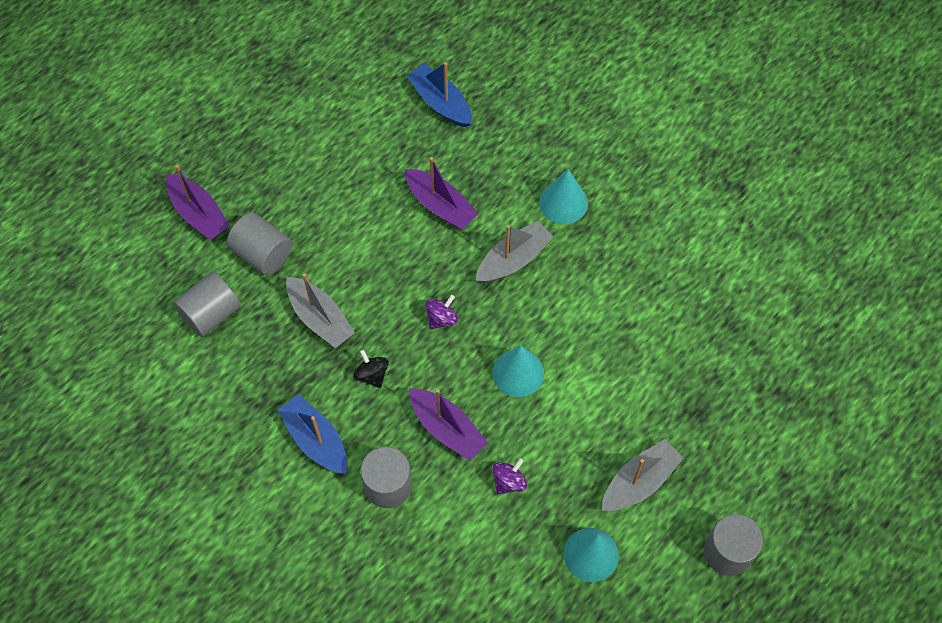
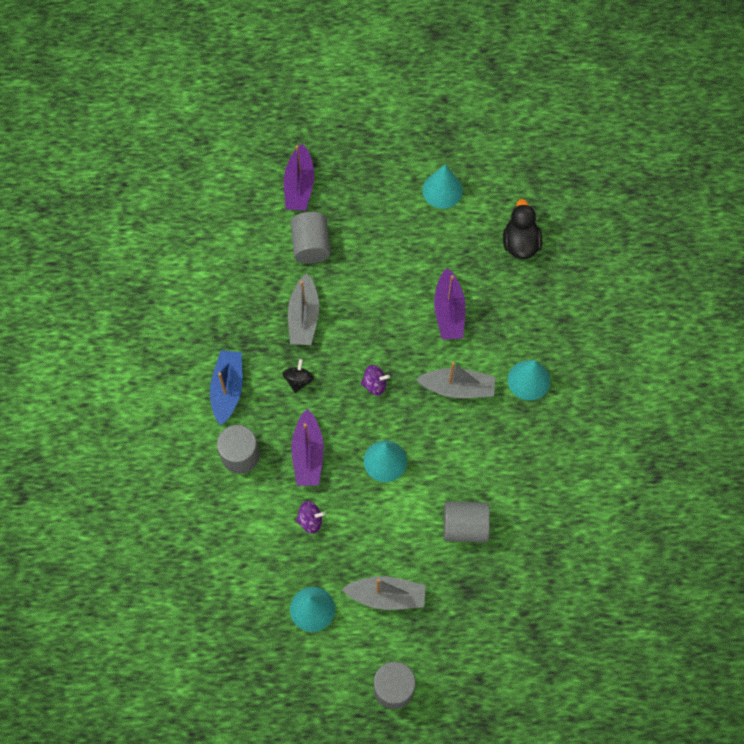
camera: 45 degrees right, 5 degrees up
(211, 313) = (245, 256): grey cylinder -> grey cylinder (465, 526)
(330, 115) = (442, 190): none -> turquoise cone
(440, 102) = (520, 243): blue boat -> black duck

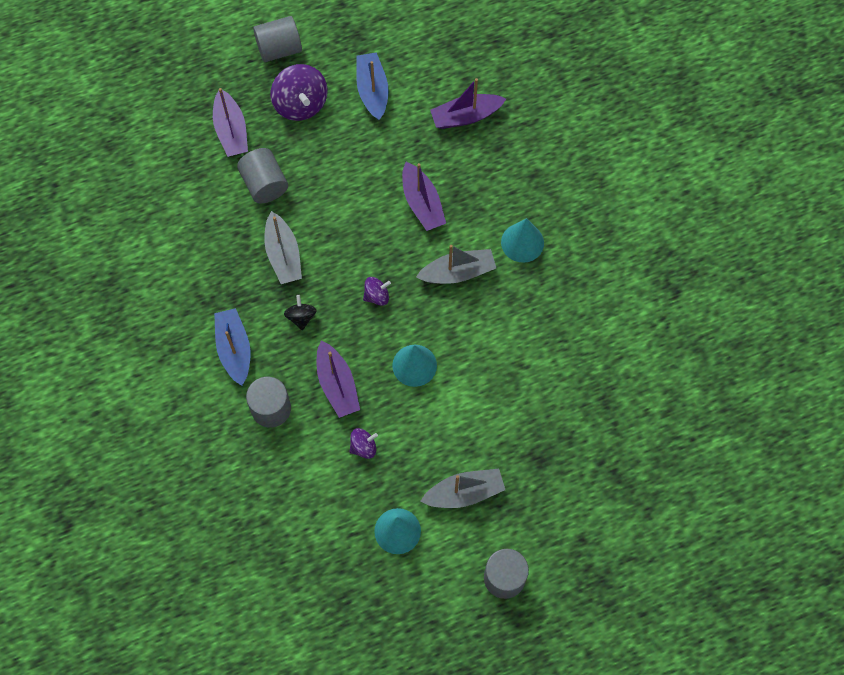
camera: 20 degrees left, 0 degrees up
(371, 181) = (300, 104): none -> purple spinning top
(442, 190) = (372, 90): turquoise cone -> blue boat
(465, 526) = (514, 400): grey cylinder -> grey cylinder (279, 49)
(520, 243) = (466, 116): black duck -> purple boat

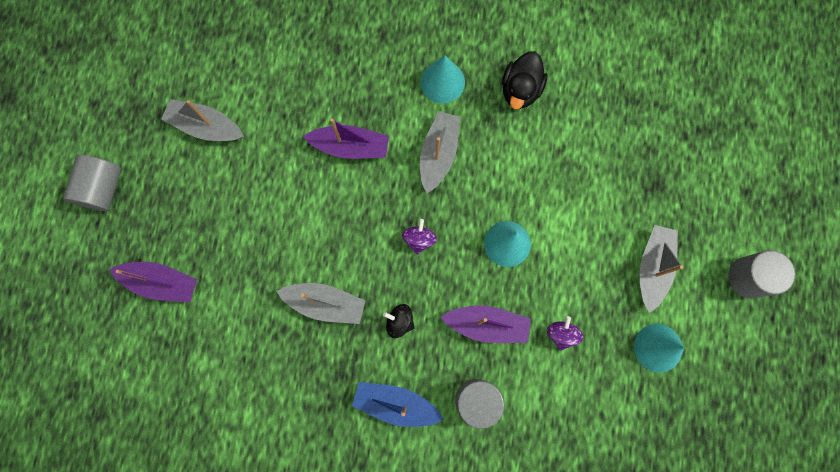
camera: 60 degrees left, 10 degrees up
(264, 184) = (239, 281): grey cylinder -> none
(300, 104) = (176, 200): purple spinning top -> none
(372, 90) = (205, 126): blue boat -> grey boat
(466, 116) = (287, 59): purple boat -> none
(555, 307) = (520, 90): none -> black duck

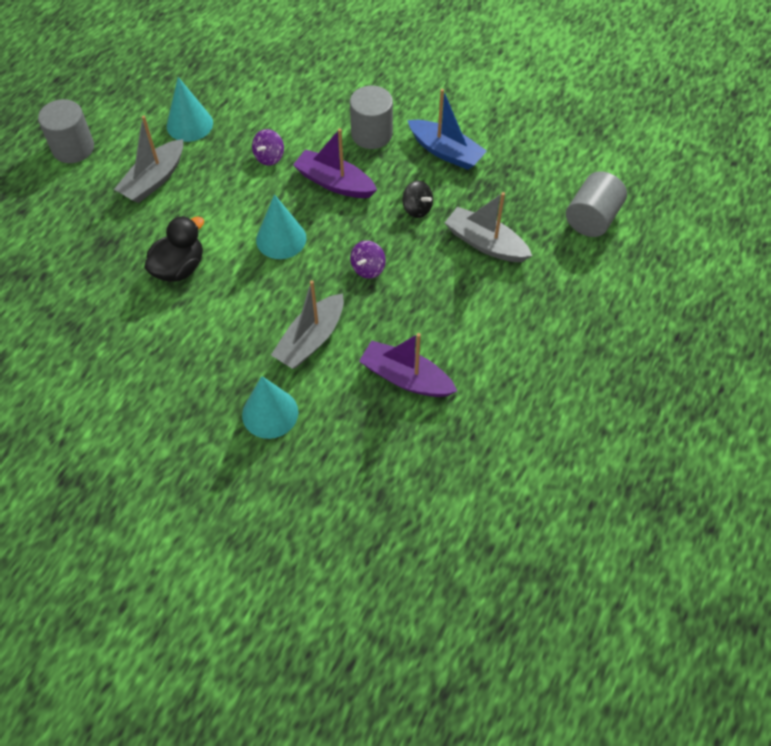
camera: 160 degrees left, 20 degrees down
(102, 188) = (710, 424): grey cylinder -> grey cylinder (592, 218)
(161, 282) = (654, 311): purple boat -> none
(205, 126) = (571, 454): grey boat -> none
(520, 90) = (186, 375): black duck -> black duck (179, 268)

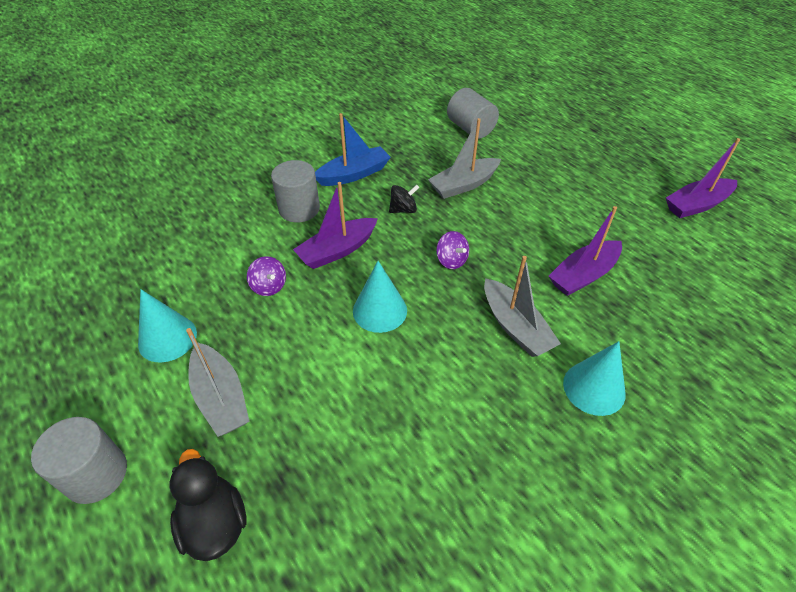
camera: 65 degrees left, 10 degrees down
(179, 268) = (366, 412): black duck -> black duck (214, 523)
(587, 467) = (696, 205): none -> purple boat

